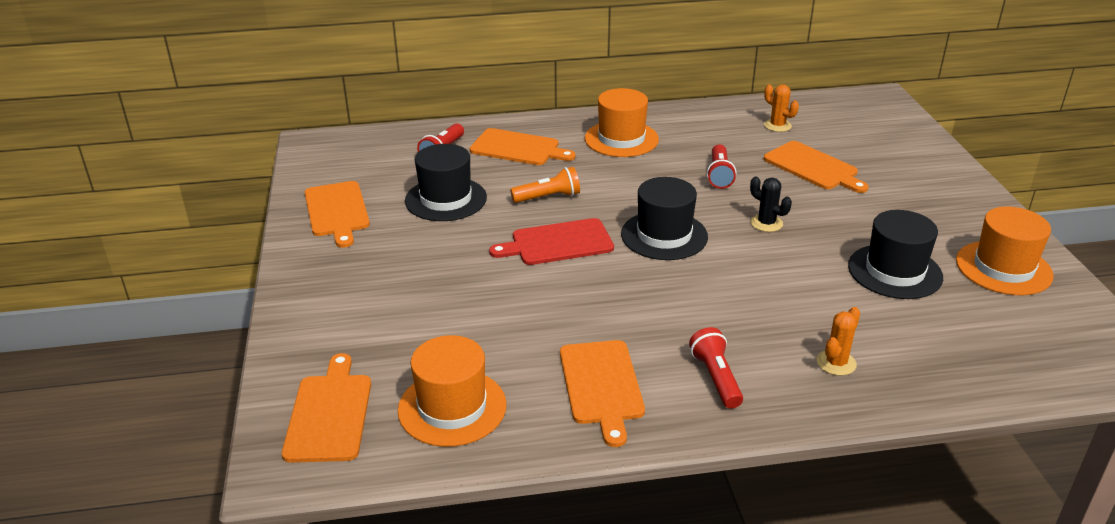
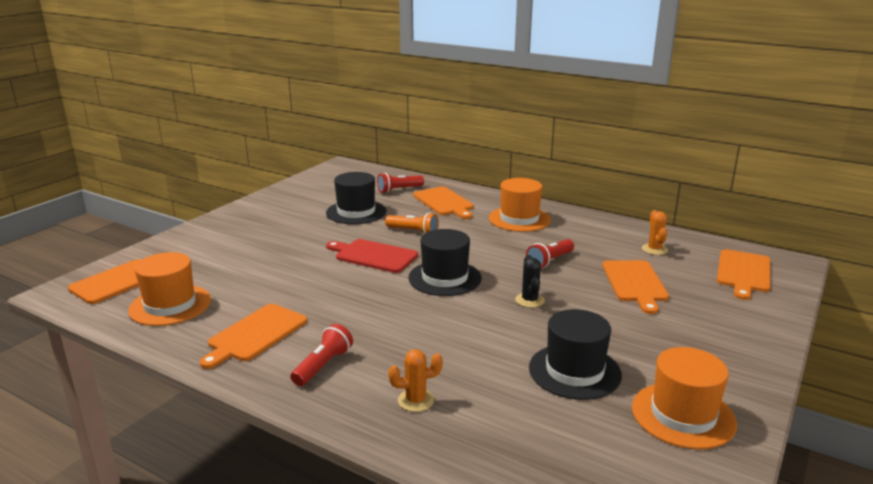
camera: 40 degrees right, 10 degrees down
(337, 211) = (294, 198): orange cutting board -> orange cutting board (743, 273)

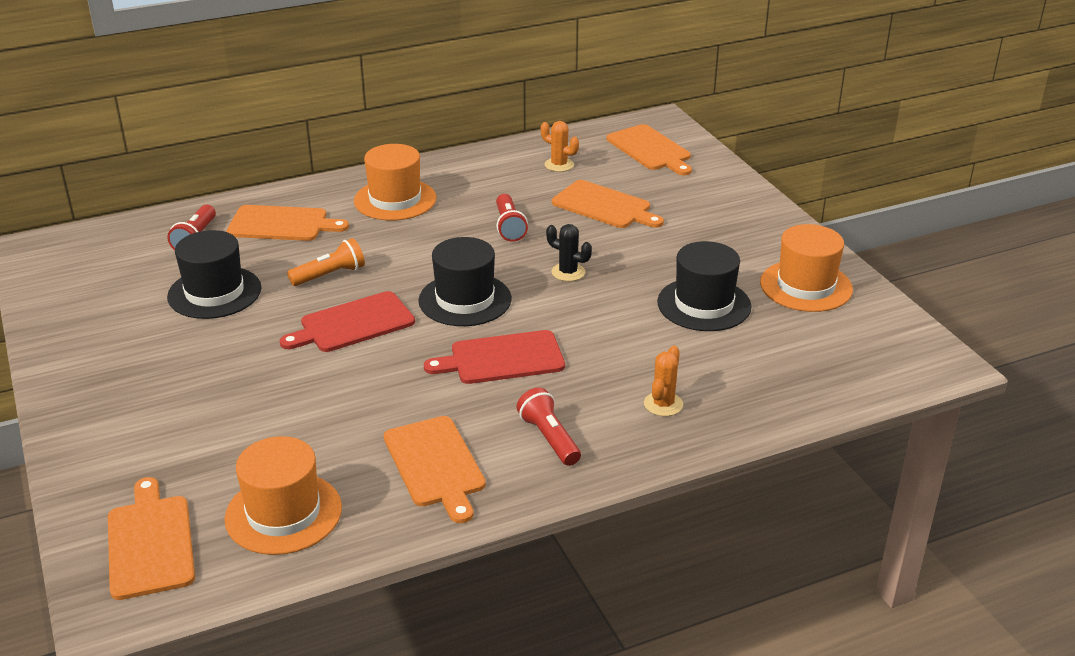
camera: 55 degrees left, 10 degrees up
(395, 314) = (502, 359): none -> red cutting board

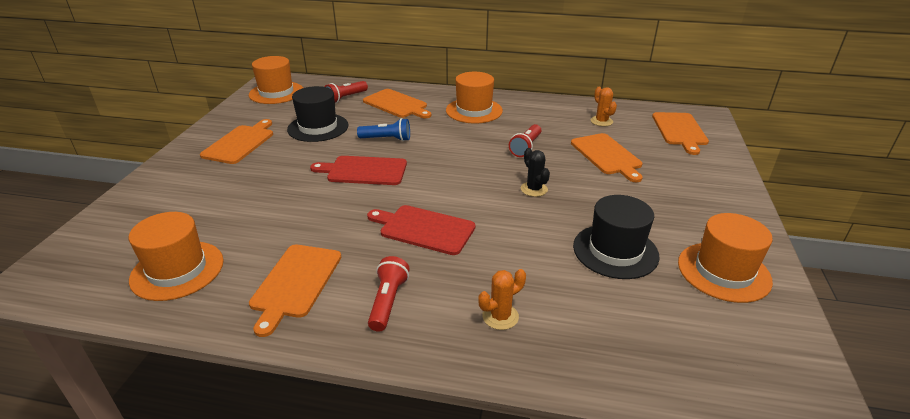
camera: 35 degrees right, 0 degrees up
(74, 265) = (276, 93): none -> orange hat
(150, 543) = (98, 252): orange cutting board -> orange cutting board (240, 143)
(330, 275) = (387, 139): orange flashlight -> blue flashlight
(465, 300) = (445, 181): black hat -> none

